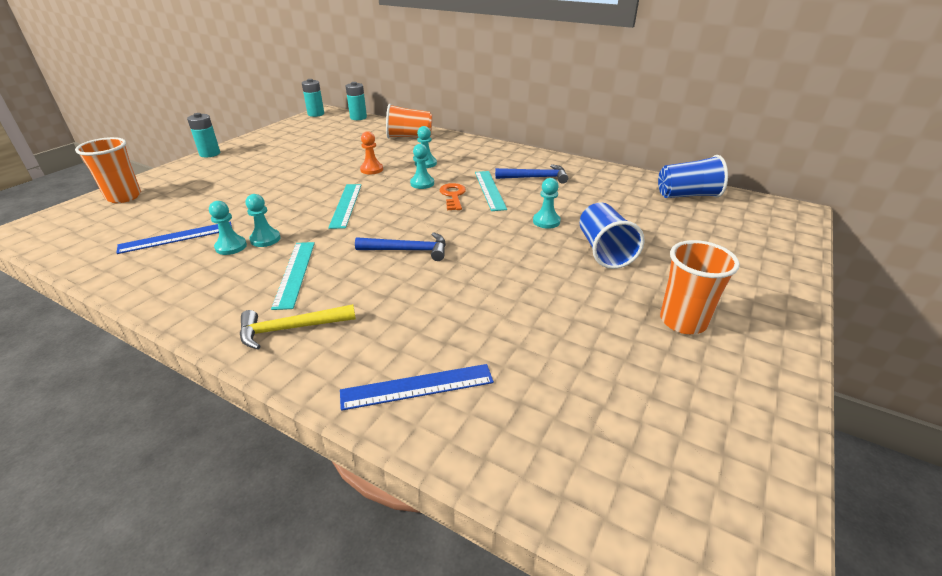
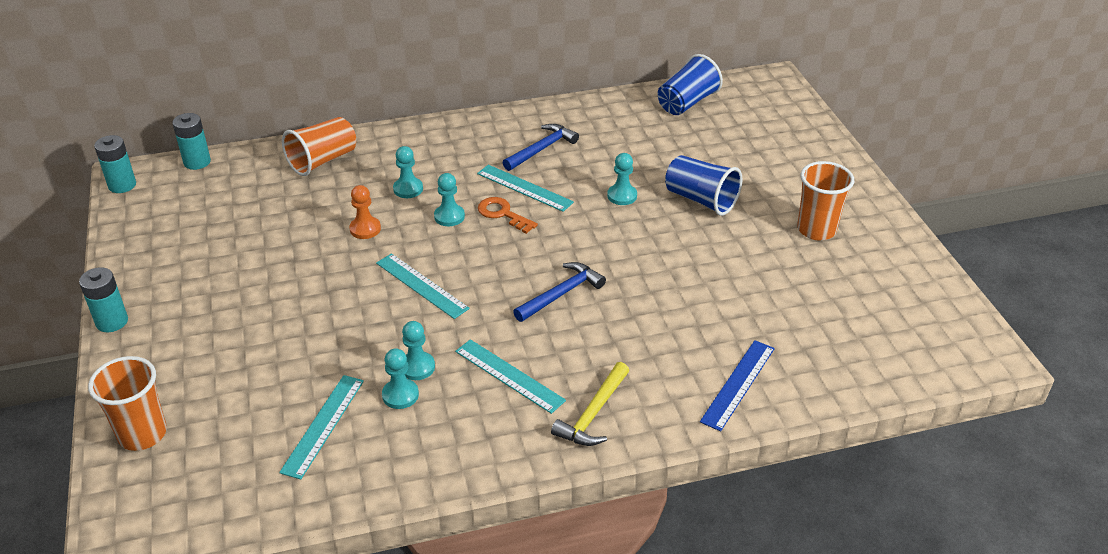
camera: 45 degrees left, 5 degrees up
(176, 237) = (323, 425): blue ruler -> turquoise ruler

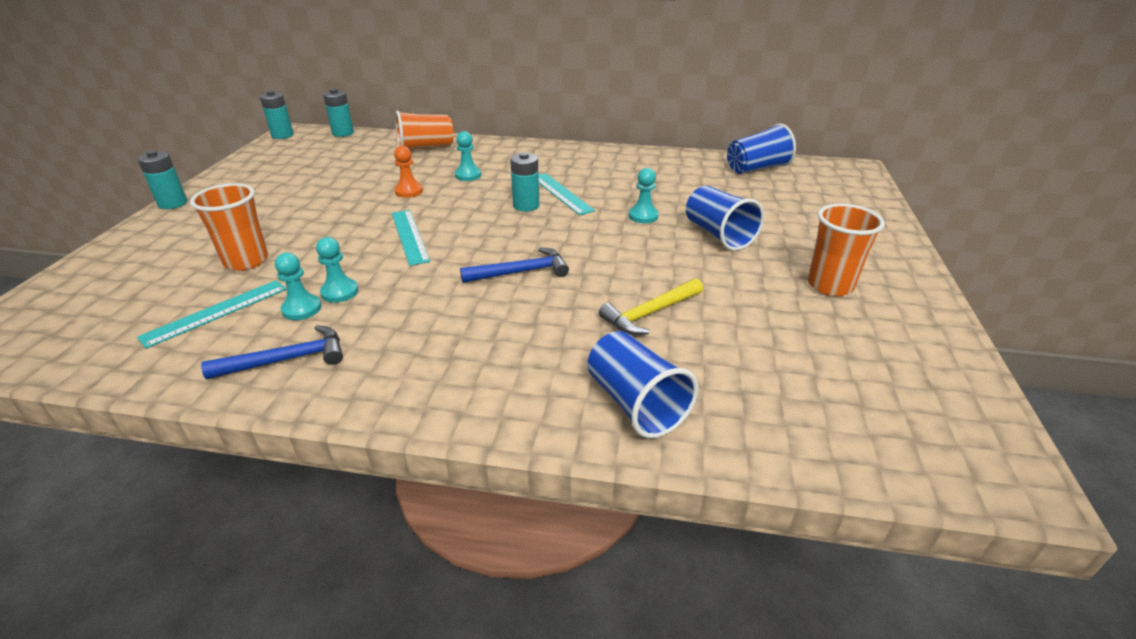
camera: 25 degrees right, 5 degrees down
(142, 434) = (90, 277): orange cup -> orange cup (246, 261)
(449, 216) = (481, 198): turquoise pawn -> none
(502, 214) = (526, 205): orange key -> turquoise battery
(509, 376) = (408, 322): turquoise ruler -> none
(542, 149) = (600, 173): blue hammer -> blue hammer (287, 360)
(593, 414) = (453, 381): yellow hammer -> yellow hammer (649, 313)
(738, 384) = (635, 403): blue ruler -> blue cup

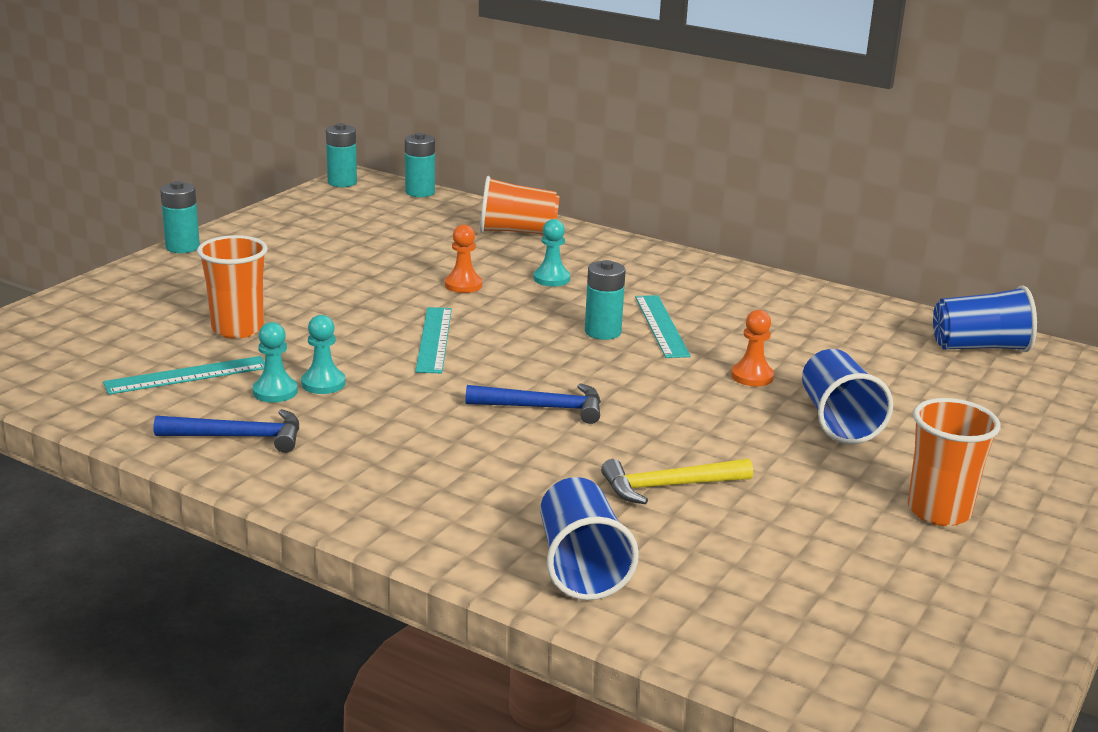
camera: 20 degrees right, 10 degrees down
(643, 216) = (752, 376): turquoise pawn -> orange pawn

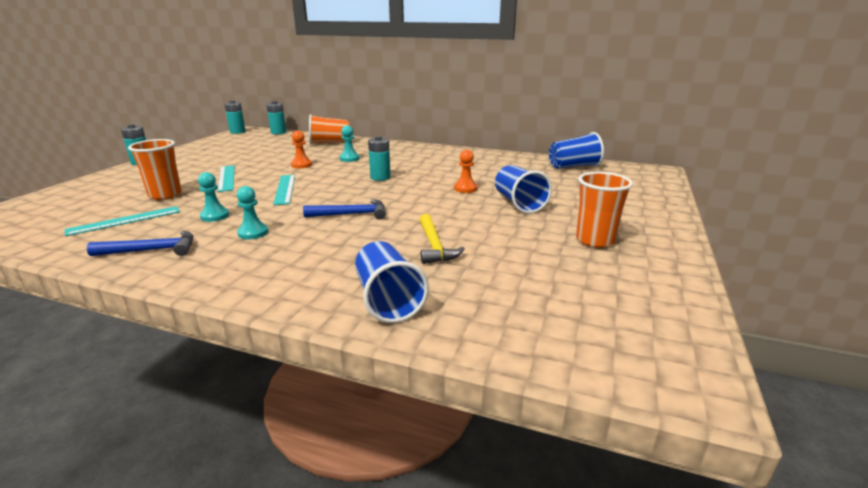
camera: 10 degrees left, 0 degrees up
(275, 392) = (182, 223): turquoise pawn -> turquoise pawn (253, 233)
(661, 326) = (411, 172): turquoise ruler -> turquoise ruler (226, 178)
(668, 486) = (434, 246): yellow hammer -> yellow hammer turned 75 degrees counterclockwise

